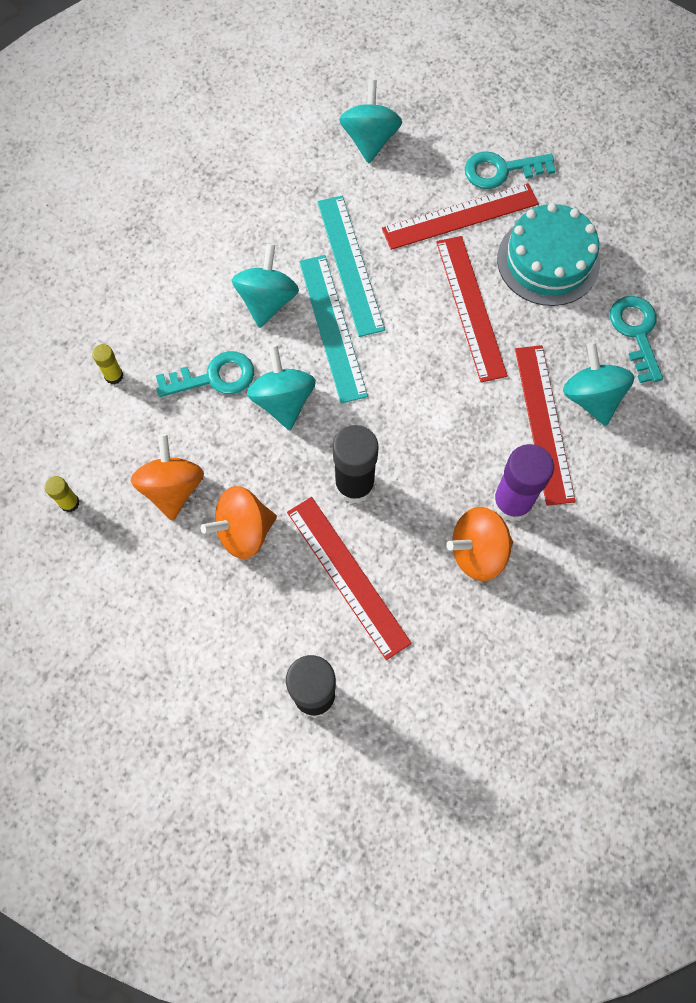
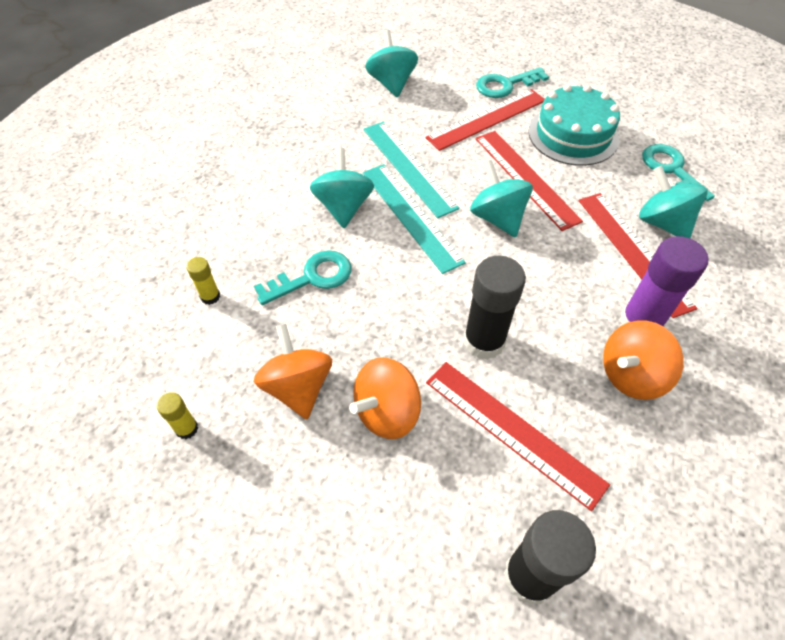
camera: 15 degrees left, 15 degrees down
(283, 400) = (386, 283): turquoise spinning top -> turquoise spinning top (497, 218)

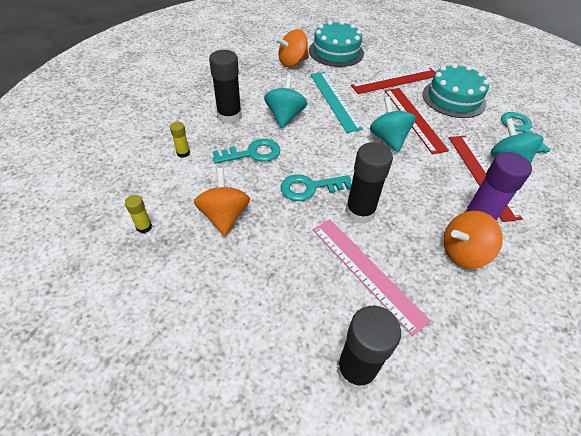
camera: 10 degrees right, 5 degrees down
(262, 221) = (229, 116): none -> black glue stick
(387, 412) = (280, 243): orange spinning top -> orange spinning top (292, 62)
(391, 83) = (336, 52): turquoise spinning top -> turquoise cake
(411, 216) = (329, 128): turquoise ruler -> none
(505, 85) = (413, 63): turquoise key -> turquoise key (310, 187)
(513, 431) = (366, 272): red ruler -> pink ruler

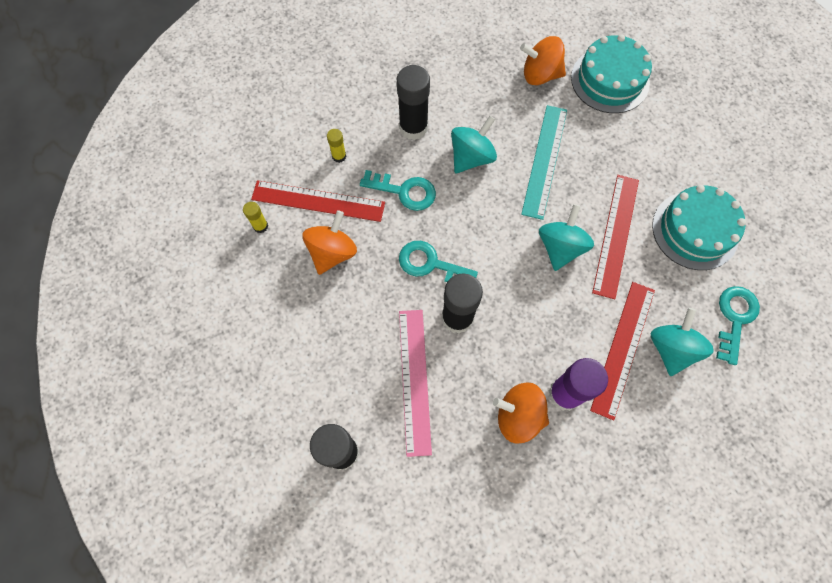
camera: 35 degrees right, 20 degrees up
(395, 80) = (645, 165): red ruler -> red ruler (318, 201)

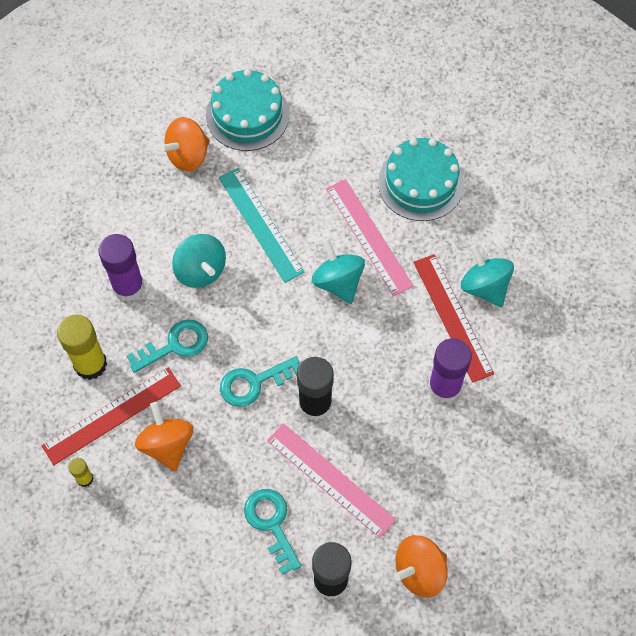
camera: 45 degrees left, 5 degrees down
(339, 156) = (90, 364): yellow glue stick -> yellow glue stick, size x2.04
(413, 127) = (128, 287): black glue stick -> purple glue stick
(471, 157) = (200, 271): turquoise spinning top -> turquoise spinning top turned 150 degrees clockwise
(518, 416) = (428, 433): orange spinning top -> orange spinning top (419, 571)
(616, 235) = (368, 236): red ruler -> pink ruler
(735, 318) = (506, 225): turquoise key -> turquoise key (271, 524)

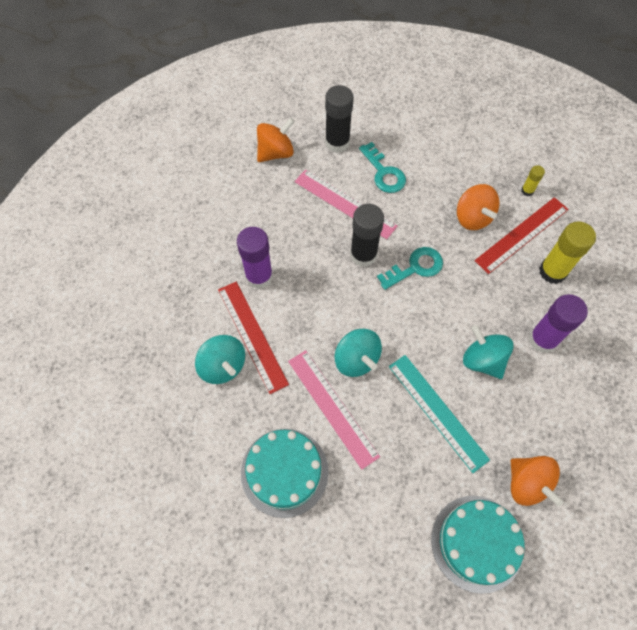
camera: 175 degrees right, 0 degrees up
(175, 345) = (487, 292): turquoise key -> none
(188, 156) = (527, 484): orange spinning top -> orange spinning top turned 105 degrees clockwise

